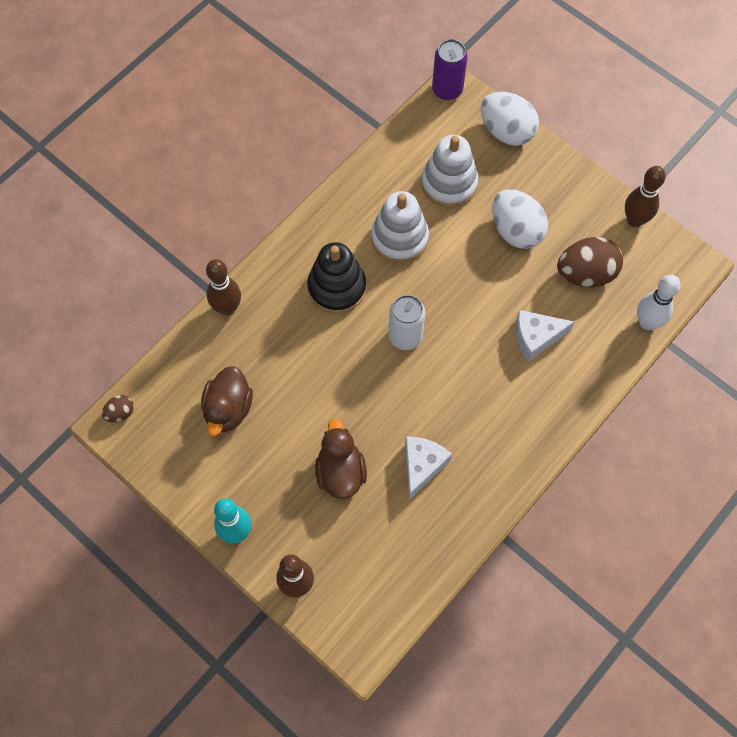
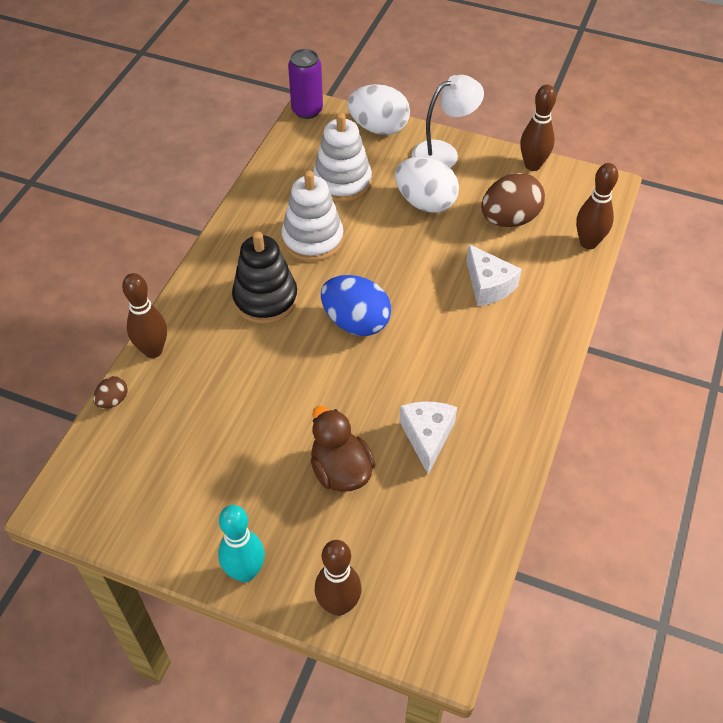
camera: 20 degrees left, 15 degrees down
(120, 413) = (62, 490): brown egg -> brown egg (113, 401)
(228, 409) = (189, 447): brown duck -> none
(405, 336) = (356, 322): white can -> blue egg
(536, 337) = (488, 285): white cheese -> white cheese turned 90 degrees counterclockwise
(556, 179) = (444, 153): none -> white lamp
(647, 322) = (588, 243): white bowling pin -> brown bowling pin

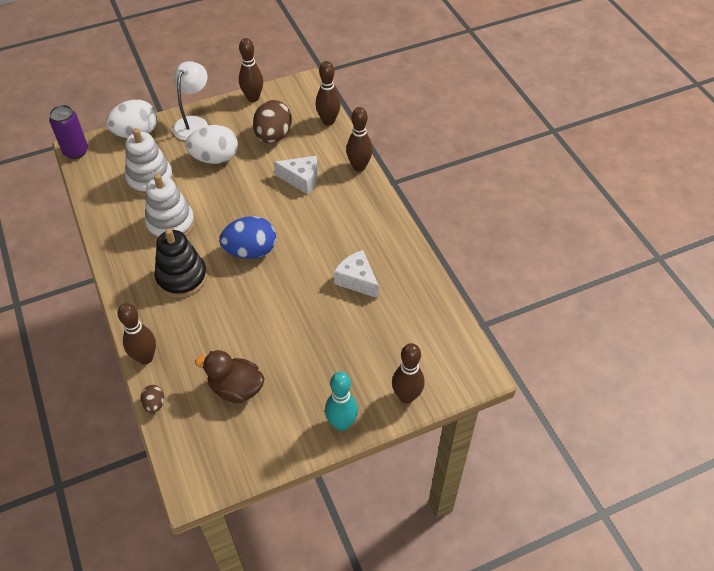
camera: 45 degrees left, 0 degrees up
(341, 471) = (332, 332): brown duck -> brown duck (236, 388)
(567, 316) = (359, 166): none -> brown bowling pin

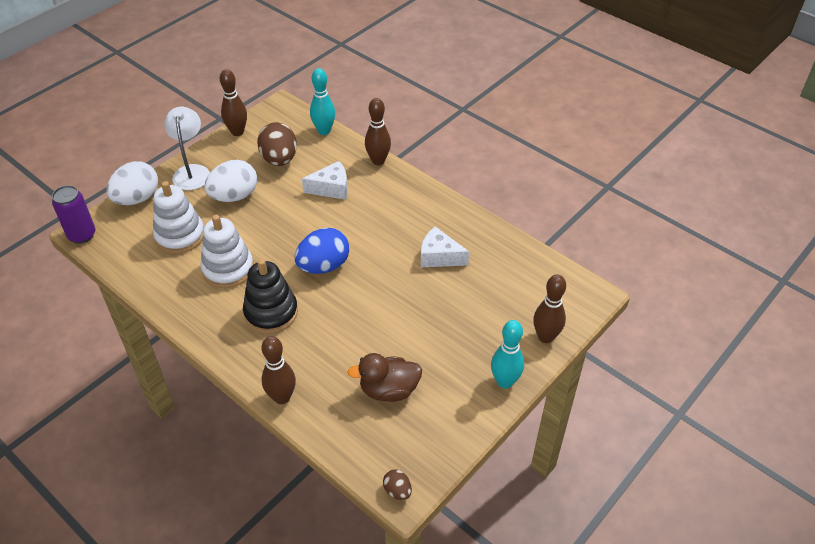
camera: 25 degrees left, 5 degrees down
(154, 404) = (319, 435): brown egg -> brown egg (397, 491)
(328, 121) = (324, 131): brown bowling pin -> turquoise bowling pin

